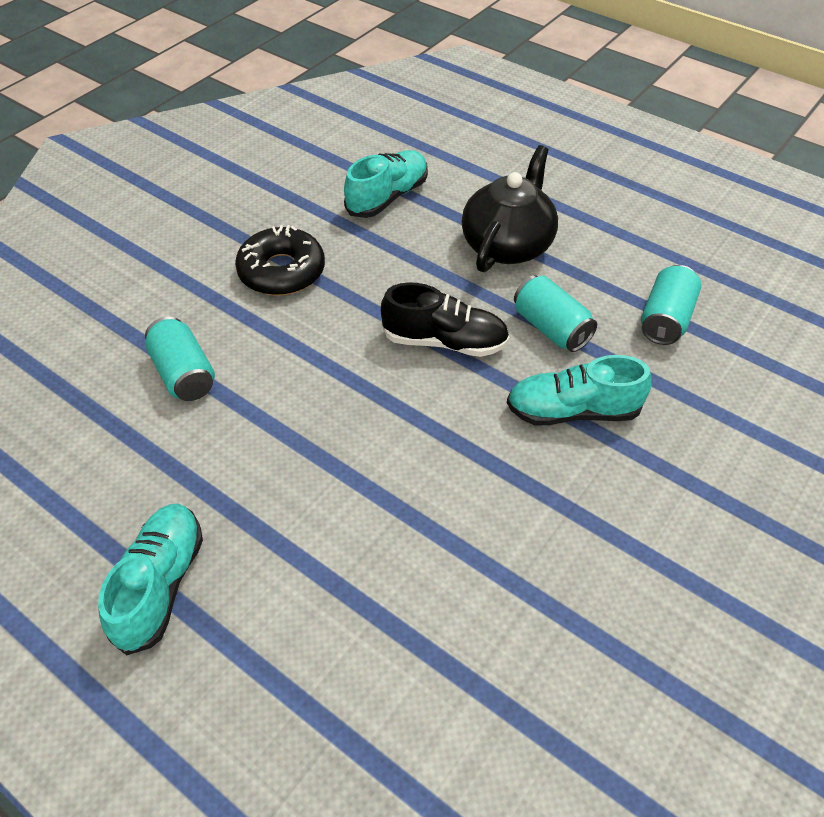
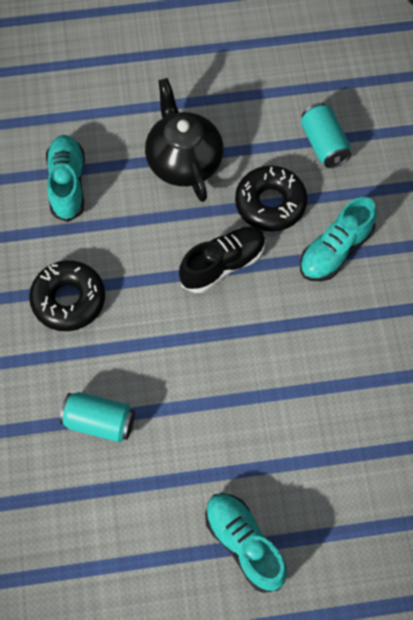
camera: 45 degrees left, 15 degrees up
(551, 328) = (270, 204): turquoise can -> black donut

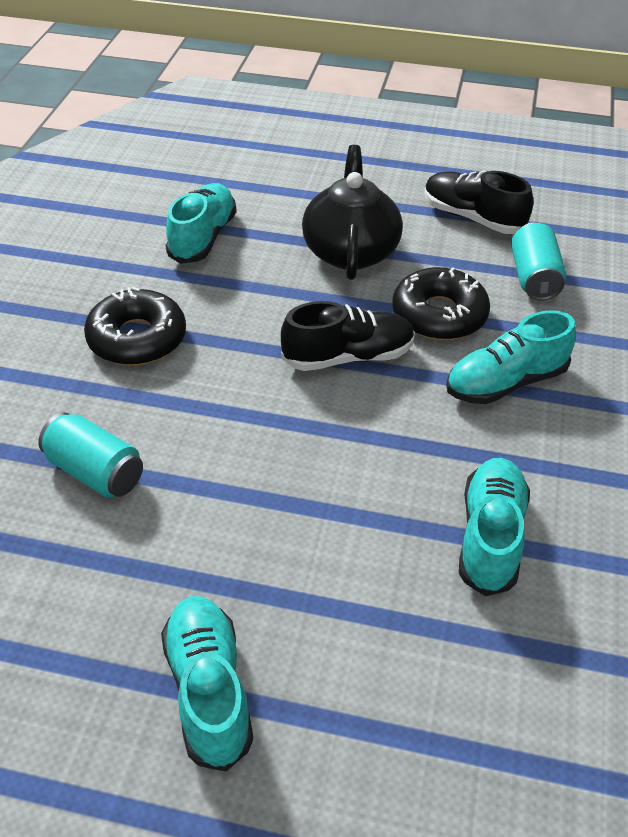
camera: 20 degrees right, 20 degrees down
(260, 95) = (473, 218): none -> black shoe
(365, 379) = (490, 537): none -> turquoise shoe

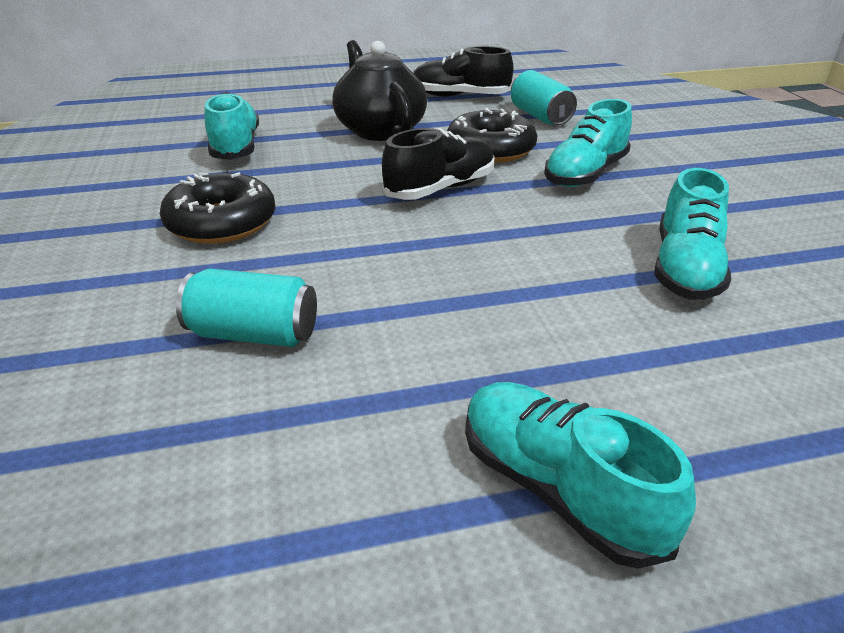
camera: 25 degrees left, 10 degrees down
(490, 537) = (685, 268): turquoise shoe -> turquoise shoe turned 150 degrees counterclockwise

